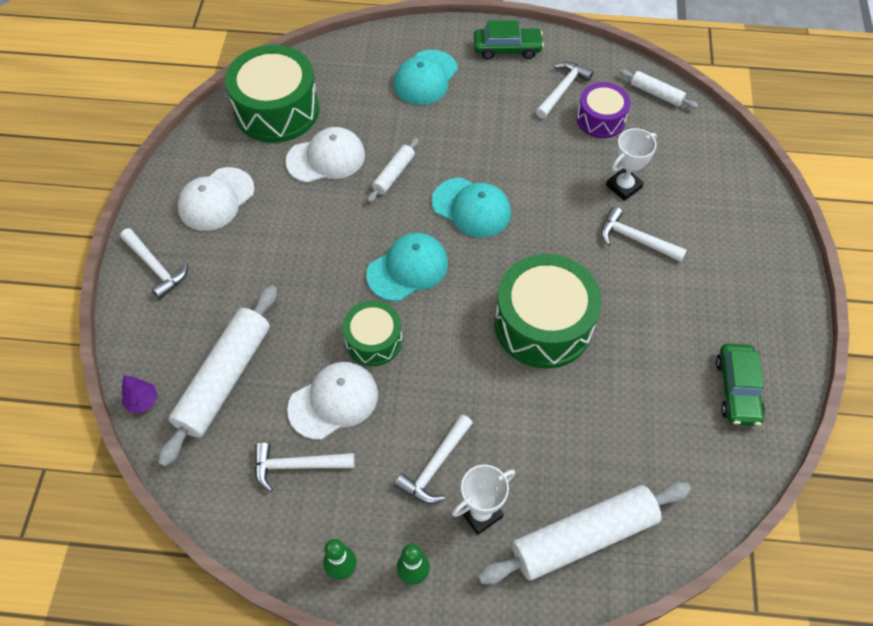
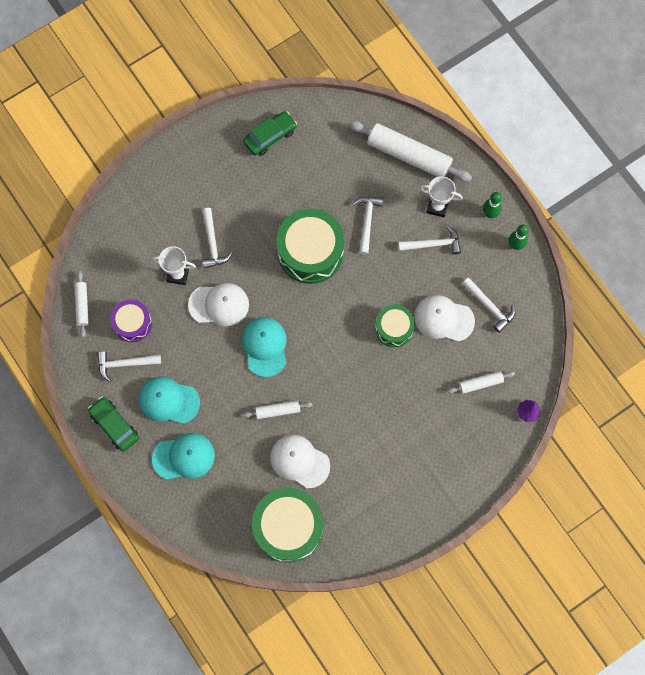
camera: 130 degrees left, 15 degrees up
(156, 267) = (454, 486): white hammer -> white hammer (367, 221)
(216, 199) = (383, 498): white cap -> white cap (219, 305)
(224, 379) = (480, 383): white rolling pin -> white rolling pin, size x0.49
(408, 269) = (336, 348): turquoise cap -> turquoise cap (169, 401)

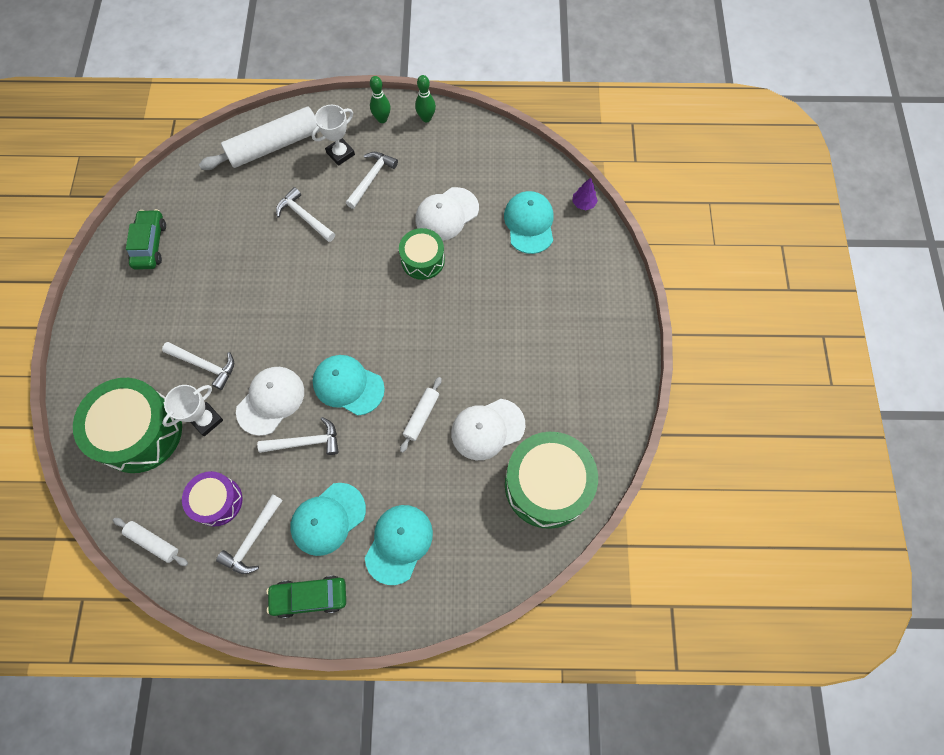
camera: 55 degrees left, 5 degrees down
(310, 252) = (291, 283): green drum -> green drum (140, 432)
(480, 383) = (529, 223): white rolling pin -> turquoise cap
(490, 307) = (465, 172): white hammer -> white hammer (306, 442)

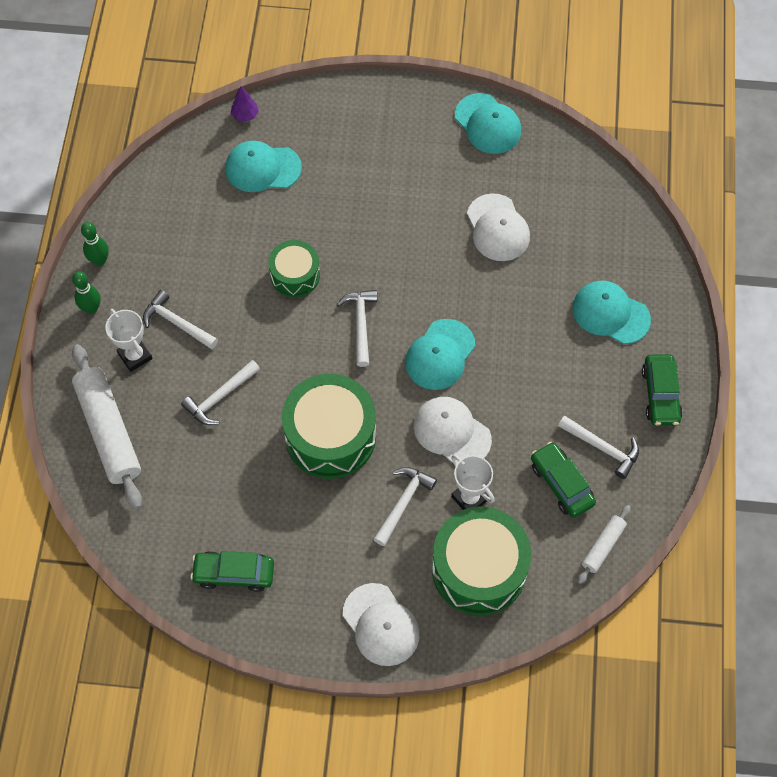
camera: 85 degrees left, 5 degrees down
(217, 501) = (561, 484): purple drum -> green car
(306, 442) = (501, 397): white hammer -> white hammer (360, 324)
(328, 519) = (584, 377): turquoise cap -> turquoise cap (488, 124)
(421, 416) = (479, 286): white rolling pin -> none
(446, 214) = (238, 247): white cap -> white cap (381, 625)
(547, 485) = (557, 182): green drum -> green drum (330, 436)

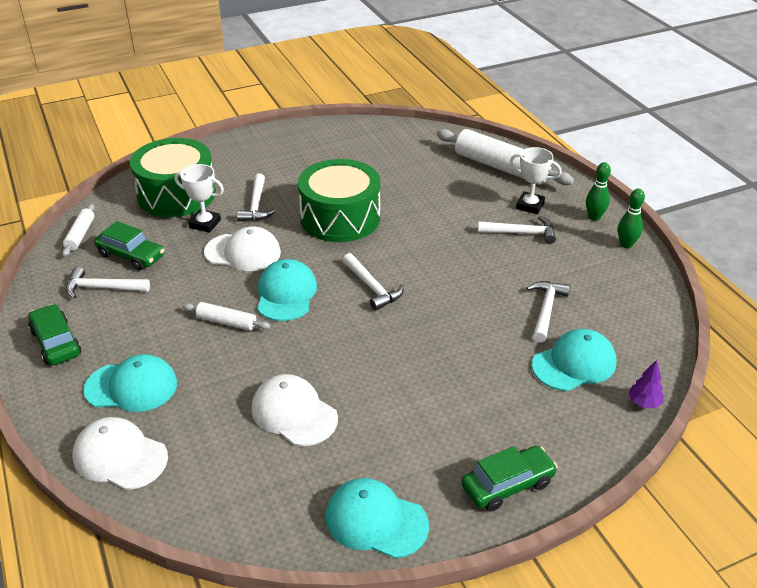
camera: 150 degrees right, 25 degrees down
(220, 397) = (443, 208): white hammer -> white hammer (546, 310)
(234, 574) = (349, 141): green car -> green car (507, 485)
(295, 275) = (460, 297): green drum -> none
(381, 625) = (232, 152): white cap -> white cap (120, 456)
(507, 346) = (226, 322): none -> white rolling pin

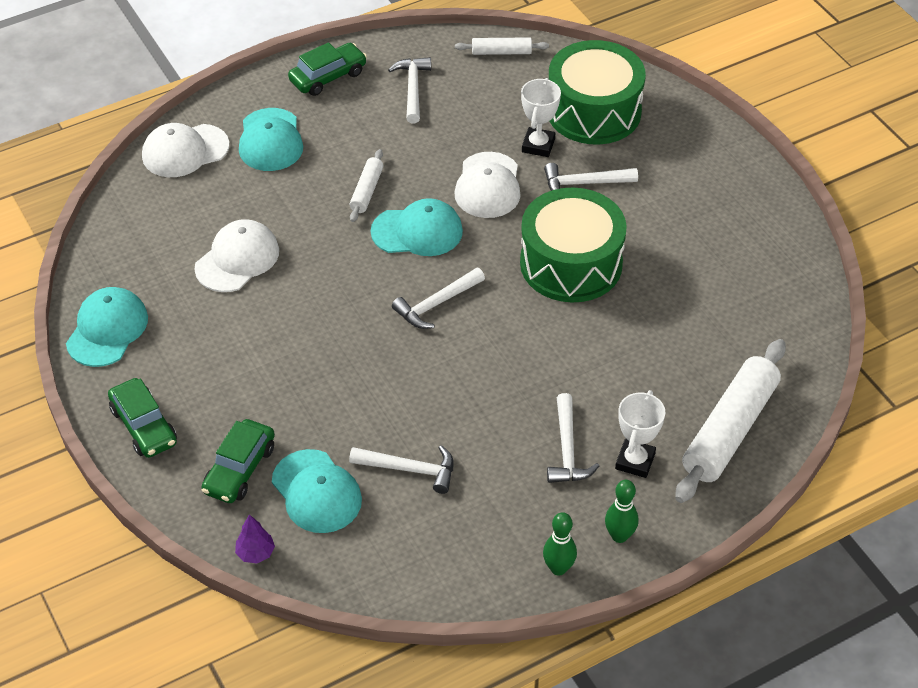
camera: 85 degrees right, 10 degrees up
(120, 456) = (185, 151): white cap -> white cap turned 135 degrees counterclockwise
(131, 255) = (470, 98): green car -> green car (239, 469)

